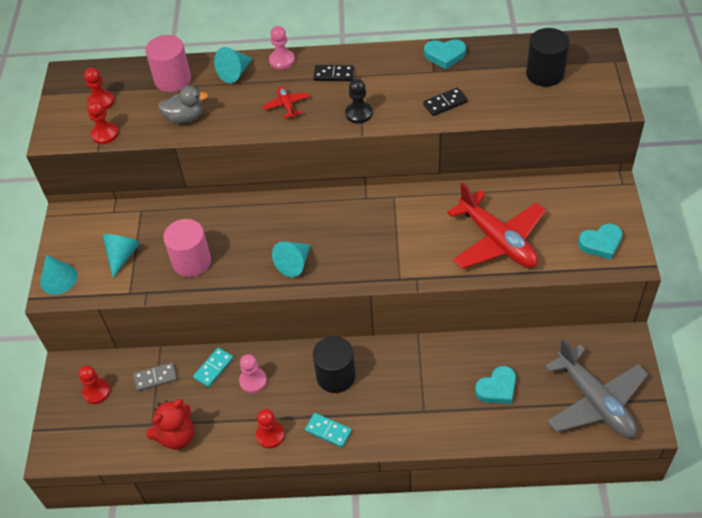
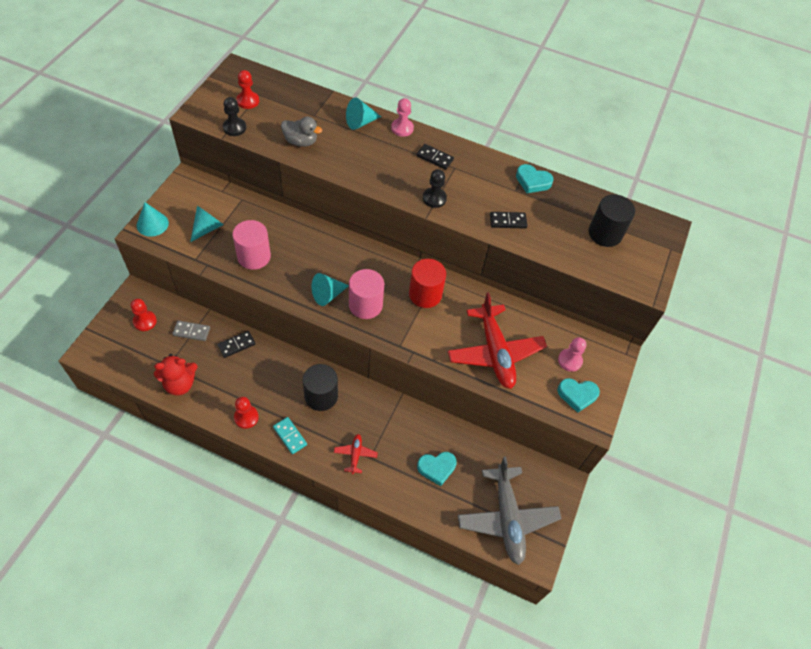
camera: 15 degrees right, 5 degrees up
(105, 134) = (234, 128): red pawn -> black pawn
(172, 79) = (311, 107): pink cylinder -> pink cylinder (365, 305)
(213, 368) = (236, 345): turquoise domino -> black domino
(253, 381) = (259, 369): pink pawn -> pink pawn (569, 360)
(287, 105) = (383, 166): red plane -> red plane (355, 455)
(393, 217) = (425, 294): none -> red cylinder

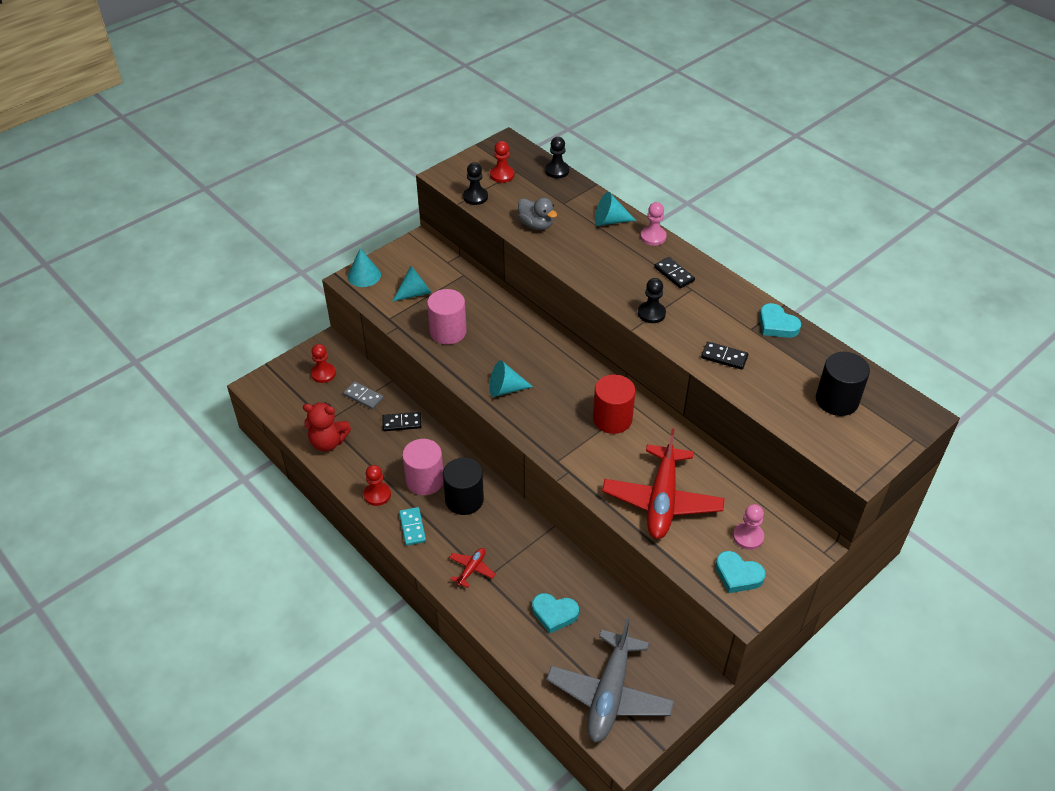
camera: 30 degrees right, 10 degrees down
(293, 86) = (557, 171): none -> black pawn
(365, 305) = (541, 410): pink cylinder -> pink cylinder (425, 480)

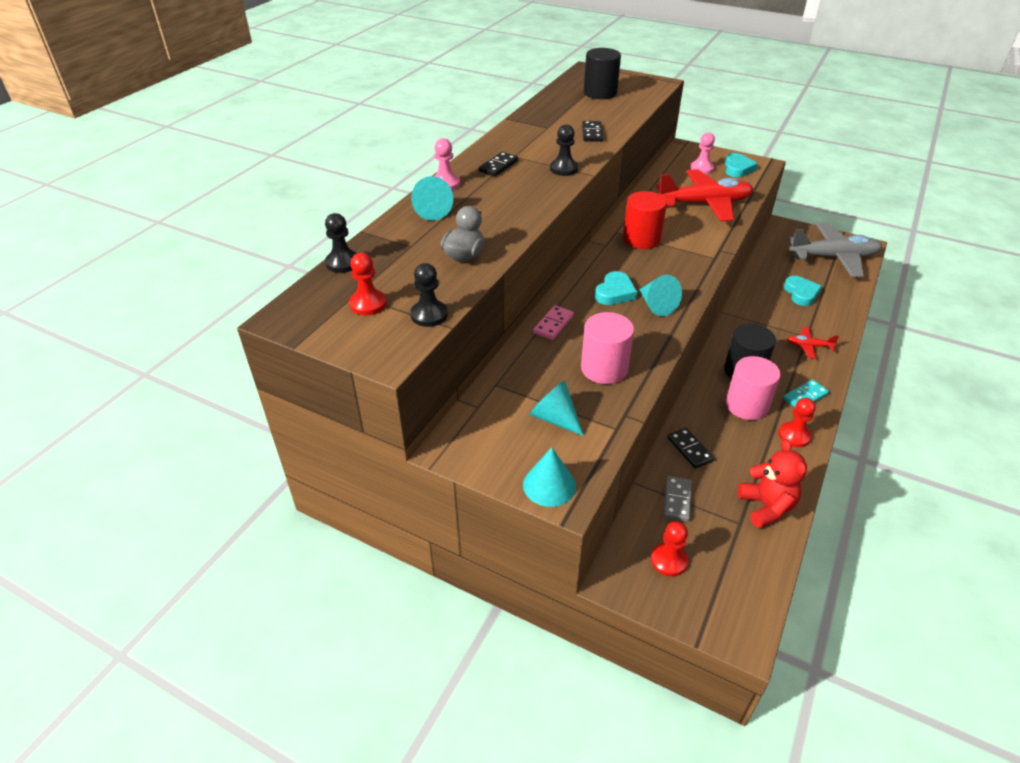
camera: 110 degrees left, 5 degrees down
(513, 320) = (553, 324): none -> pink domino
(777, 325) = (534, 118): turquoise heart -> turquoise heart (615, 292)

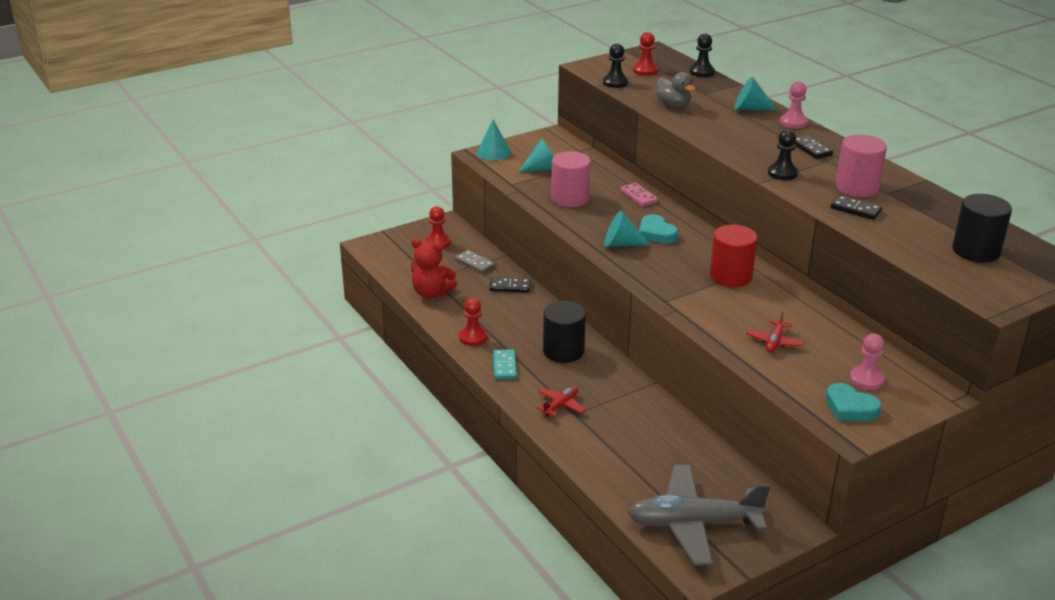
camera: 120 degrees right, 10 degrees down
(704, 204) = (774, 342): red plane -> red plane, size x0.44
(746, 405) = (525, 332): pink cylinder -> pink cylinder (857, 187)
(801, 293) = (643, 451): turquoise heart -> none
(833, 257) = (693, 524): grey plane -> grey plane turned 60 degrees clockwise

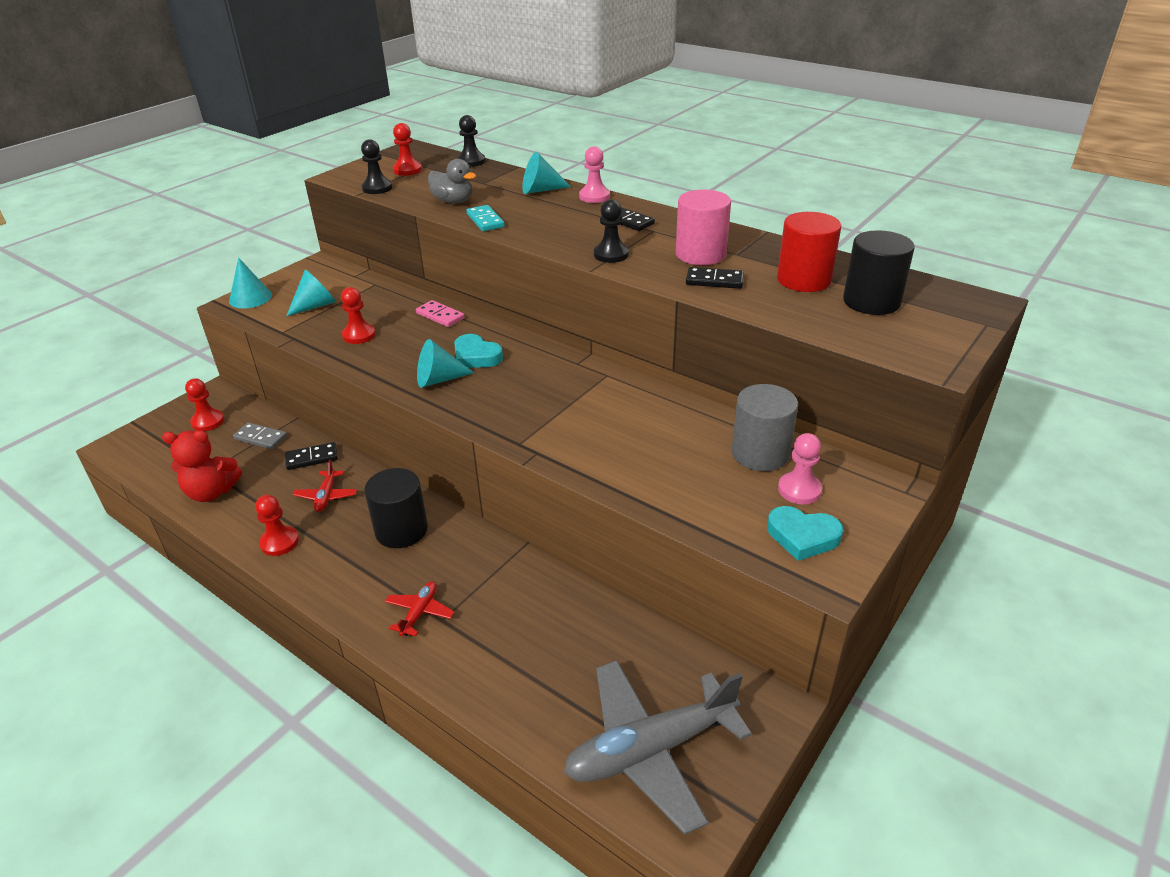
camera: 20 degrees left, 5 degrees up
(504, 366) = (331, 574): turquoise domino -> turquoise domino (485, 220)
(570, 198) = (359, 335): pink cylinder -> red pawn
(730, 276) = (583, 391): red cylinder -> red cylinder (804, 280)
(774, 342) = (671, 466): red plane -> red plane (326, 496)
(850, 350) = (760, 453): none -> grey cylinder

